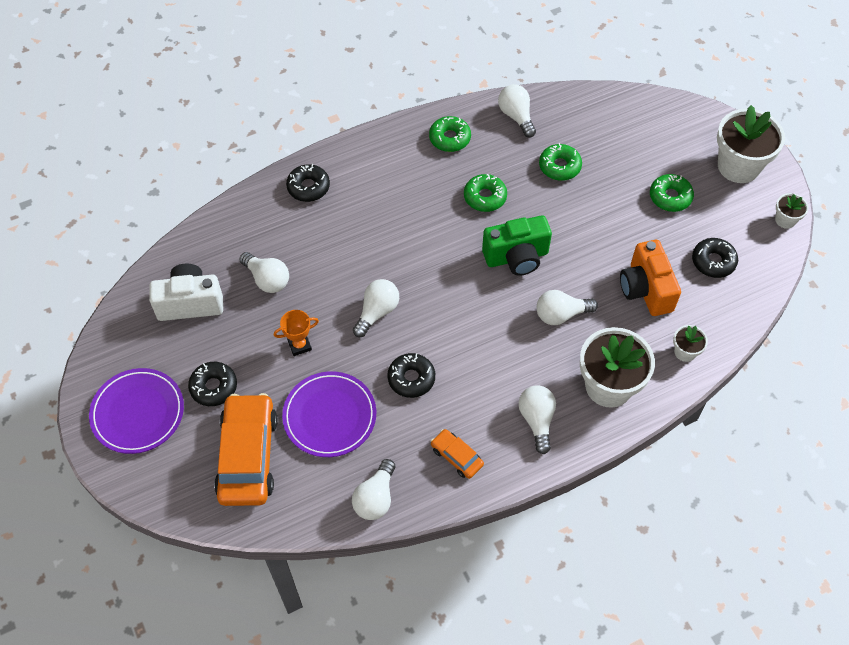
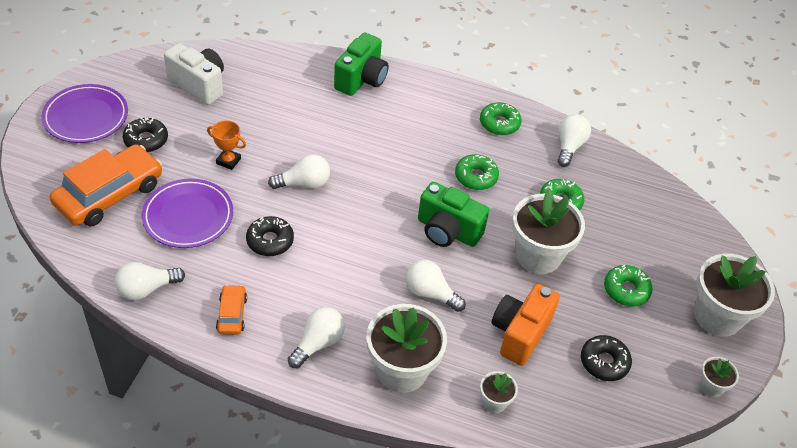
camera: 40 degrees right, 10 degrees down
(267, 279) = (262, 109): white light bulb -> none
(308, 187) = (361, 79): black donut -> green camera
(592, 221) = (538, 255): none -> white flower pot

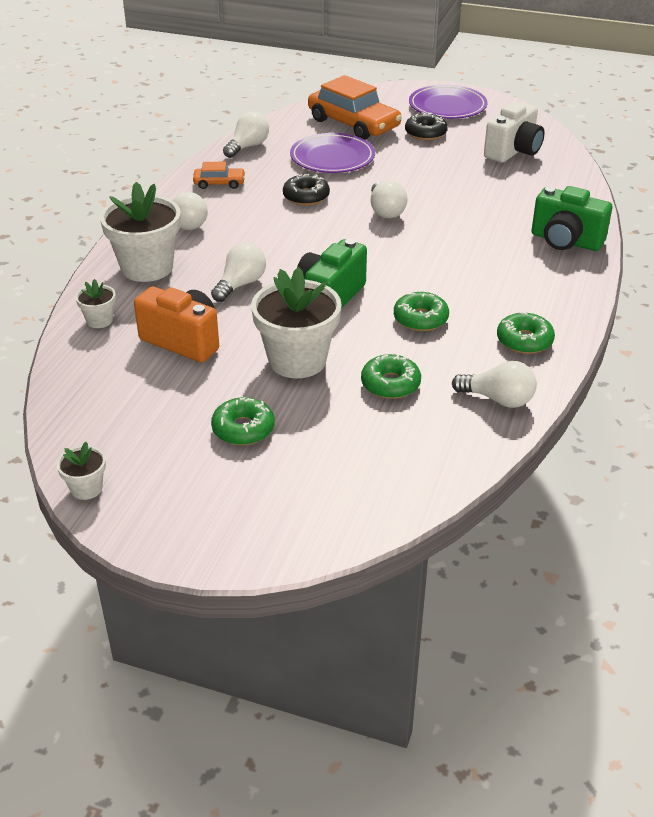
camera: 95 degrees right, 10 degrees down
(146, 289) = (248, 147): white light bulb -> white light bulb turned 60 degrees clockwise
(228, 161) = (408, 172): orange trophy -> none
(604, 362) = (136, 400): black donut -> none
(717, 316) = (196, 512): white flower pot -> none

